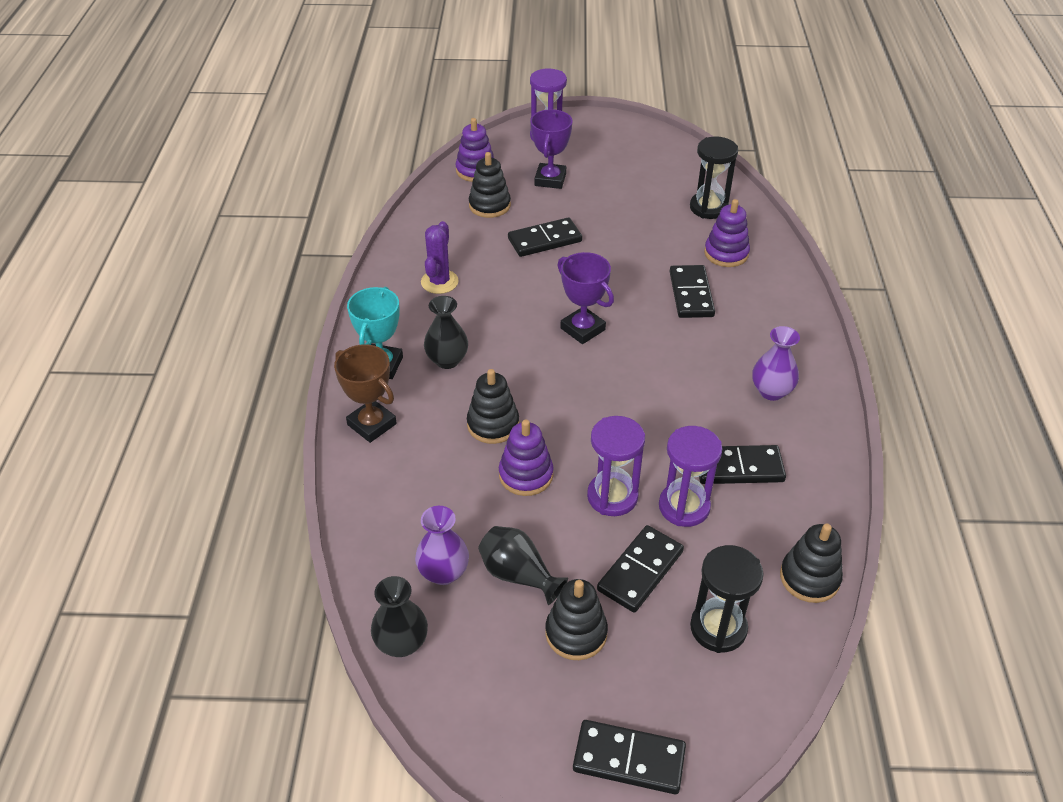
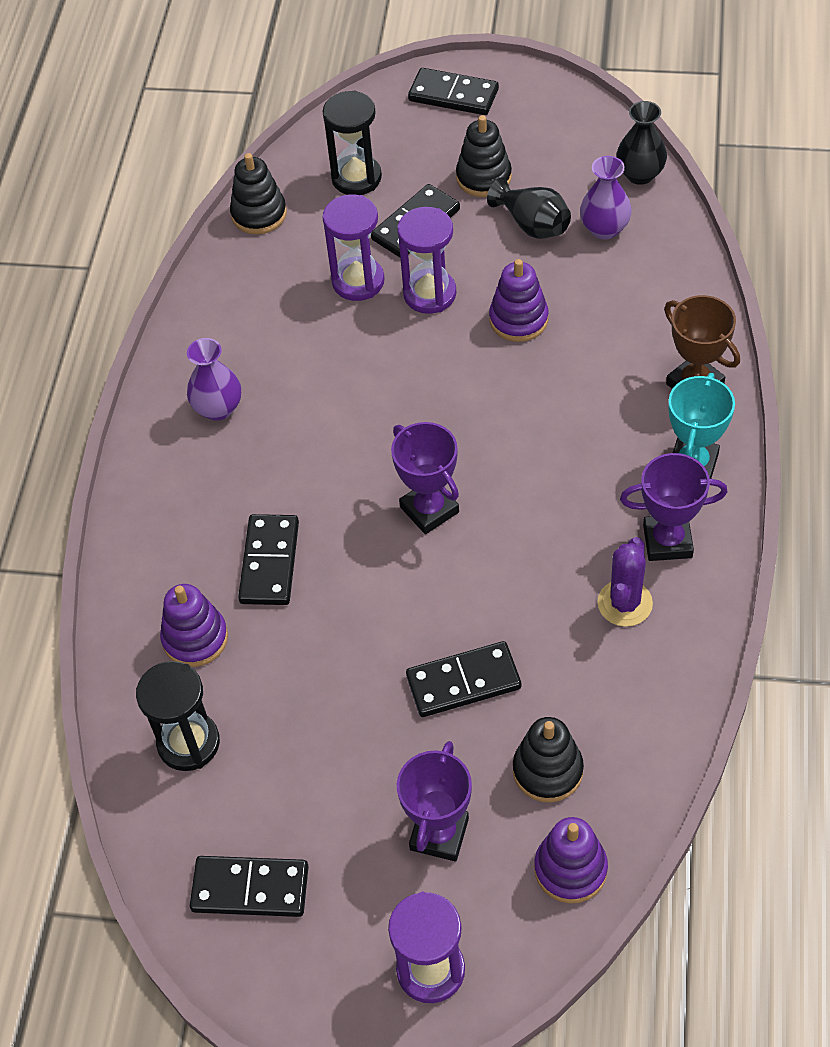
camera: 170 degrees left, 10 degrees up
(406, 317) = (667, 541): none -> purple trophy
(447, 360) = (609, 469): black vase -> none
(493, 424) = (552, 379): black stacking toy -> none
(739, 468) = (288, 319): black domino -> black domino (250, 888)

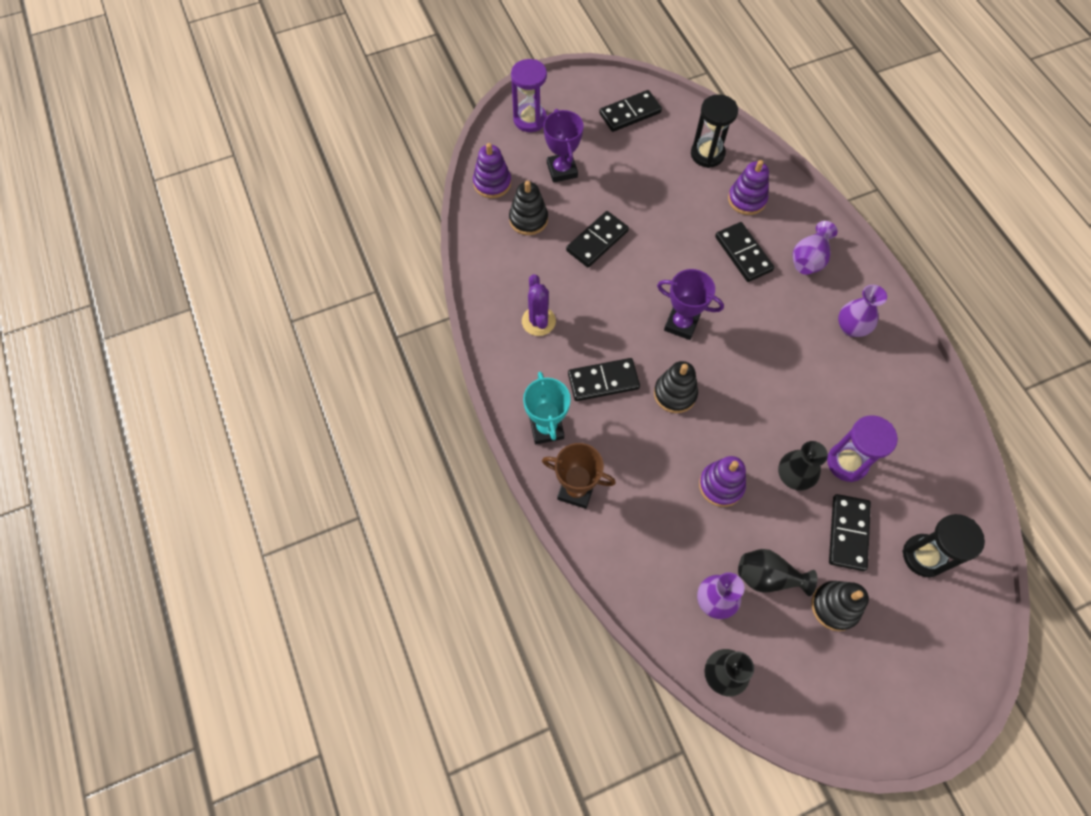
camera: 145 degrees right, 10 degrees up
(189, 513) = (809, 259): none -> purple vase
(259, 214) = (960, 485): black stacking toy -> black stacking toy (675, 394)
(429, 294) = (793, 476): purple hourglass -> black vase
(453, 95) = (923, 688): black domino -> black domino (603, 381)
(667, 541) = (535, 369): purple trophy -> none

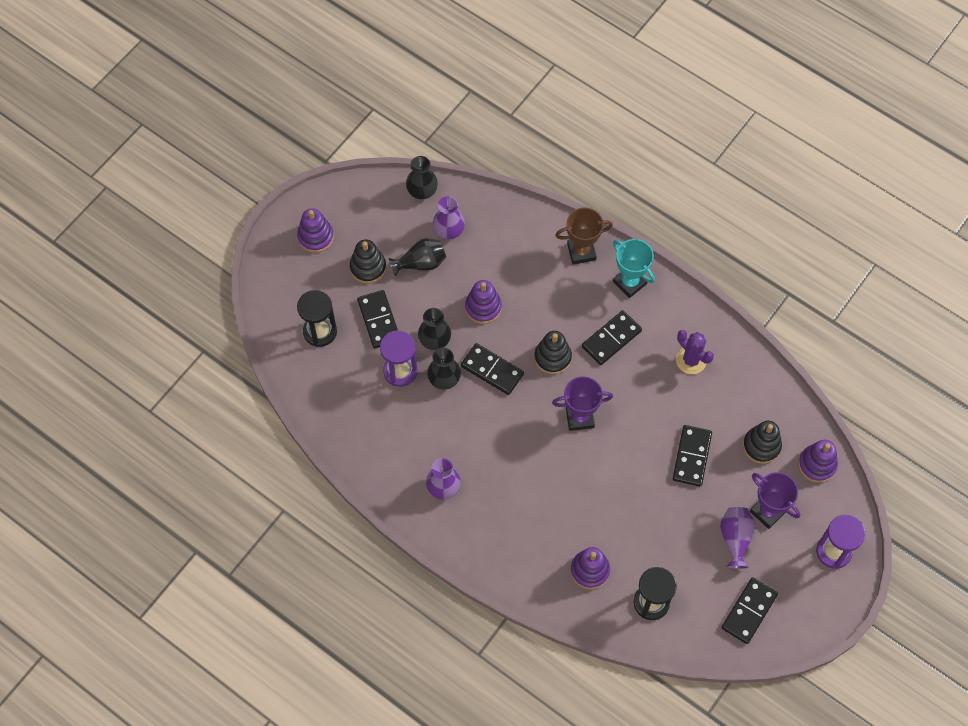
camera: 150 degrees right, 0 degrees up
(743, 254) = (564, 511): black domino -> black domino (492, 370)
(802, 429) = (444, 379): none -> black vase
(809, 259) = (506, 536): purple vase -> purple vase (735, 539)
(886, 686) = (315, 237): none -> purple stacking toy

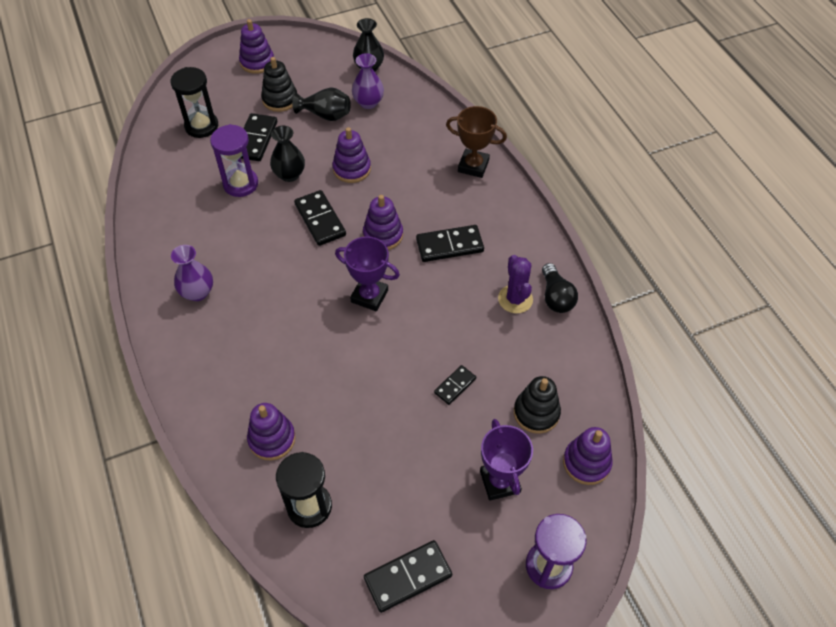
camera: 30 degrees right, 10 degrees down
(444, 379) = (272, 207): black vase -> none
(552, 357) = (383, 235): black stacking toy -> purple stacking toy
(630, 283) = (501, 209): turquoise trophy -> none
(692, 456) = (455, 386): black domino -> black domino, size x0.59
(720, 342) = (556, 297): none -> black light bulb
(735, 539) = (445, 491): purple vase -> none

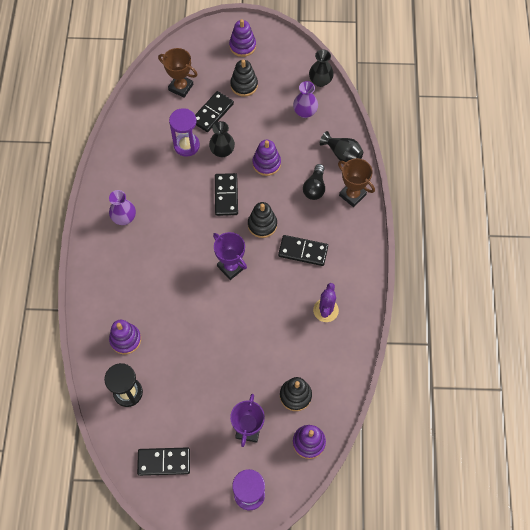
camera: 25 degrees right, 10 degrees up
(201, 126) = (181, 87): black hourglass -> brown trophy
(325, 115) = (269, 111): black vase -> black vase (342, 154)
(383, 235) = (262, 225): purple stacking toy -> black stacking toy
(455, 386) = (254, 354): black domino -> none
(556, 297) = (354, 320): black light bulb -> black light bulb (314, 187)

